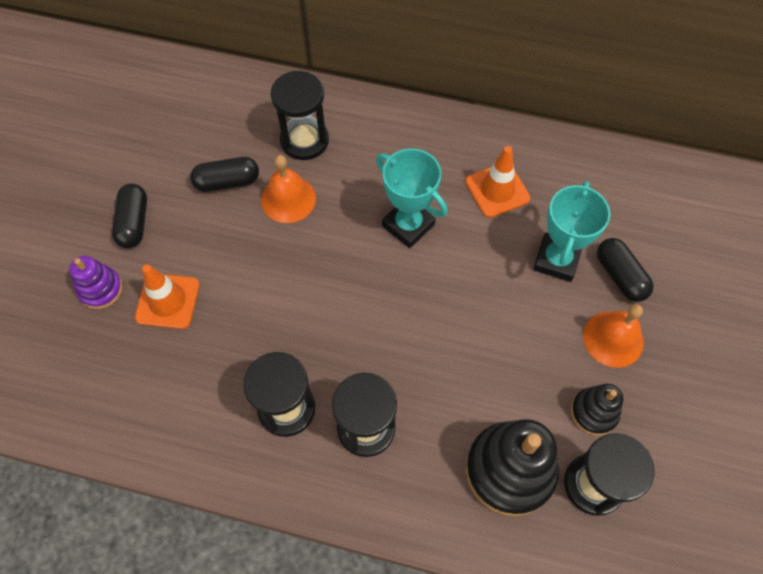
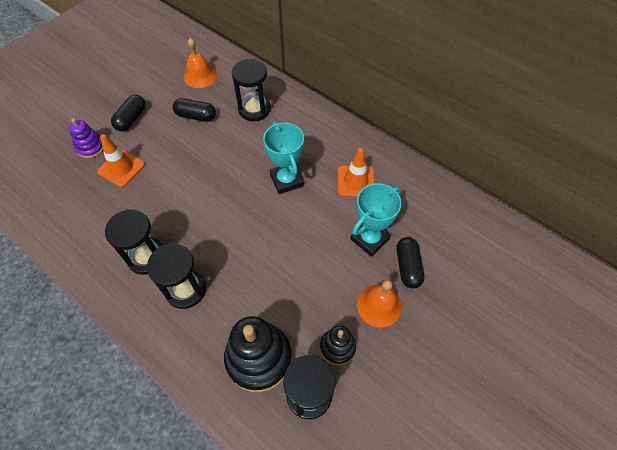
camera: 25 degrees right, 5 degrees down
(288, 199) = (224, 138): orange bell -> orange bell (200, 76)

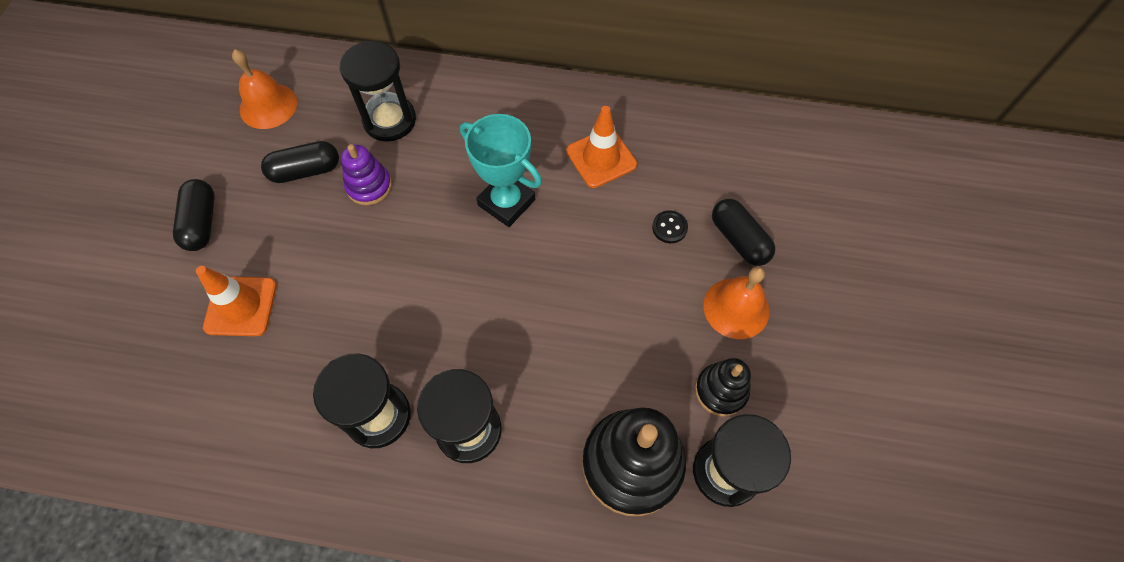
camera: 30 degrees left, 5 degrees up
(91, 147) = (164, 299): purple stacking toy -> purple stacking toy (369, 186)
(369, 239) = (669, 227): turquoise trophy -> black button

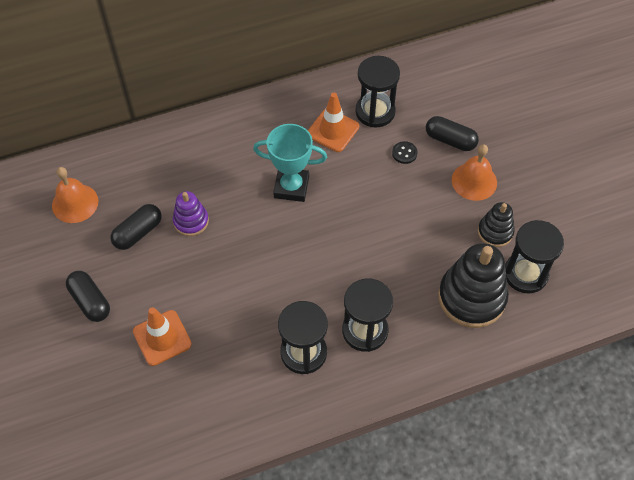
camera: 30 degrees left, 5 degrees down
(389, 120) = (172, 172): black hourglass -> black hourglass (375, 112)

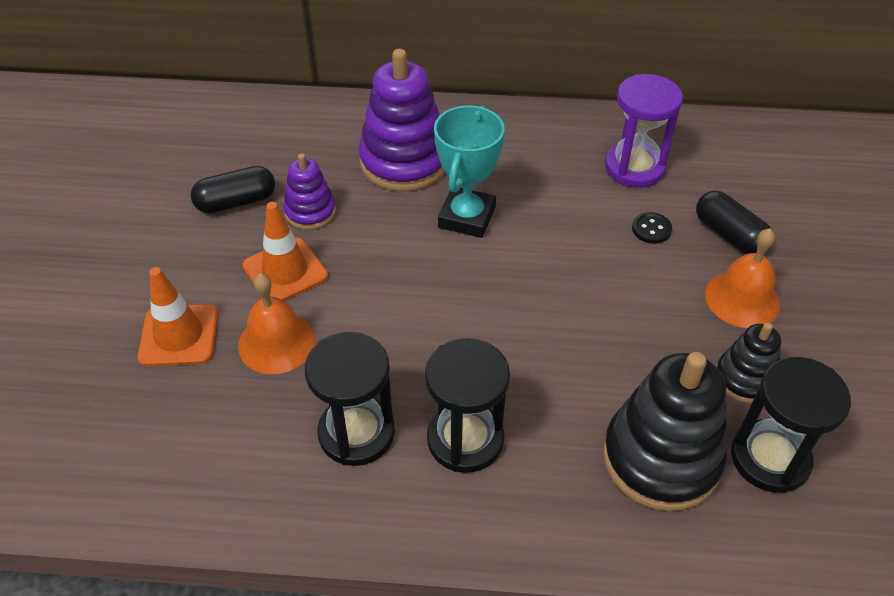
camera: 25 degrees right, 10 degrees down
(75, 203) = (185, 145): orange bell -> orange bell (276, 342)
(90, 301) = (123, 258): black capsule -> none
(230, 161) = (404, 162): none -> purple stacking toy
(291, 187) = (467, 217): turquoise trophy -> turquoise trophy turned 75 degrees clockwise
(333, 130) = (563, 171): orange traffic cone -> orange traffic cone (285, 271)
(375, 112) = (634, 168): black hourglass -> purple hourglass

